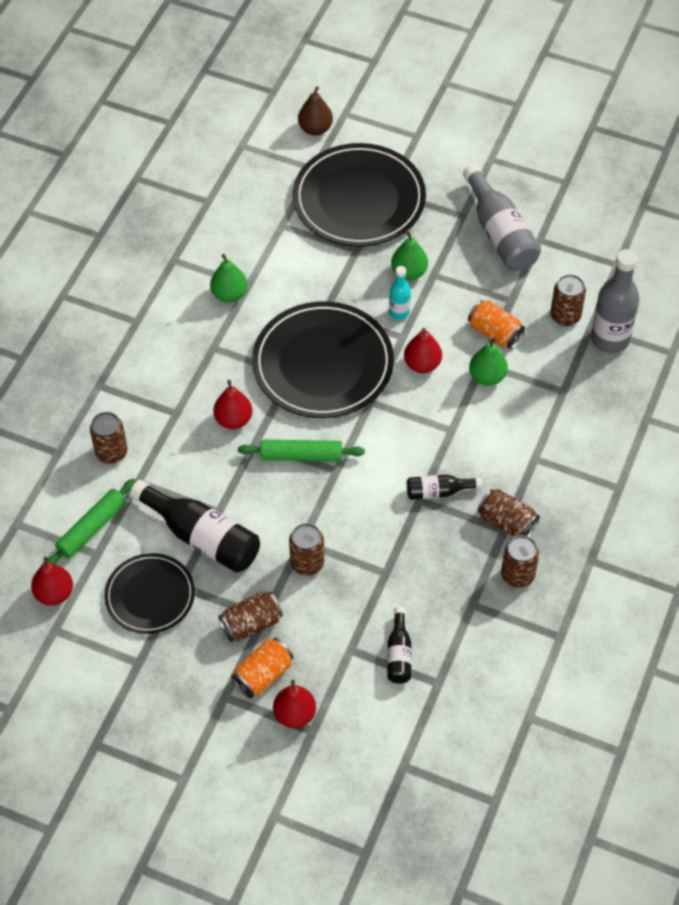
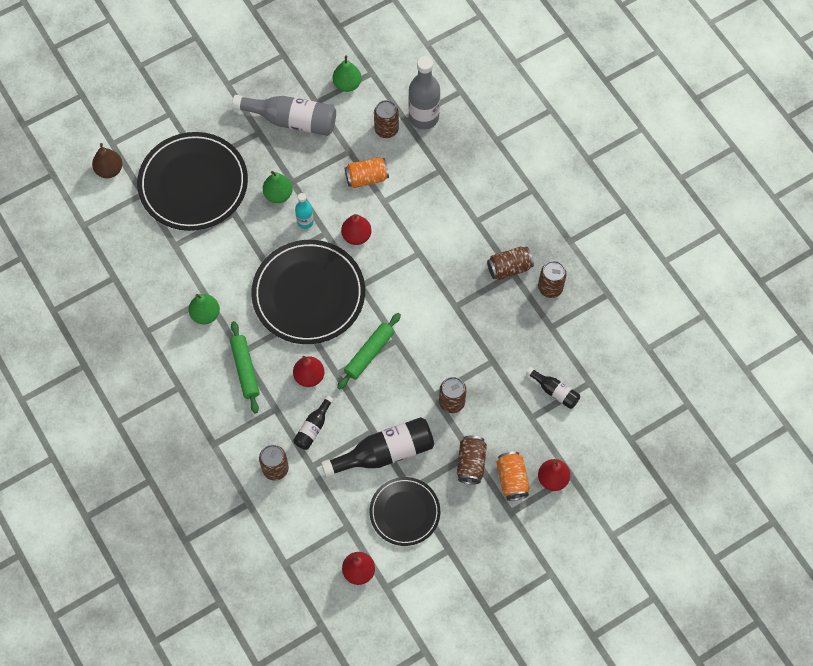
camera: 55 degrees left, 10 degrees up
(91, 528) = (325, 517): green rolling pin -> green rolling pin (245, 369)
(438, 492) = (458, 291): black bottle -> black bottle (313, 428)
(487, 377) = (396, 205): green pear -> green pear (347, 84)

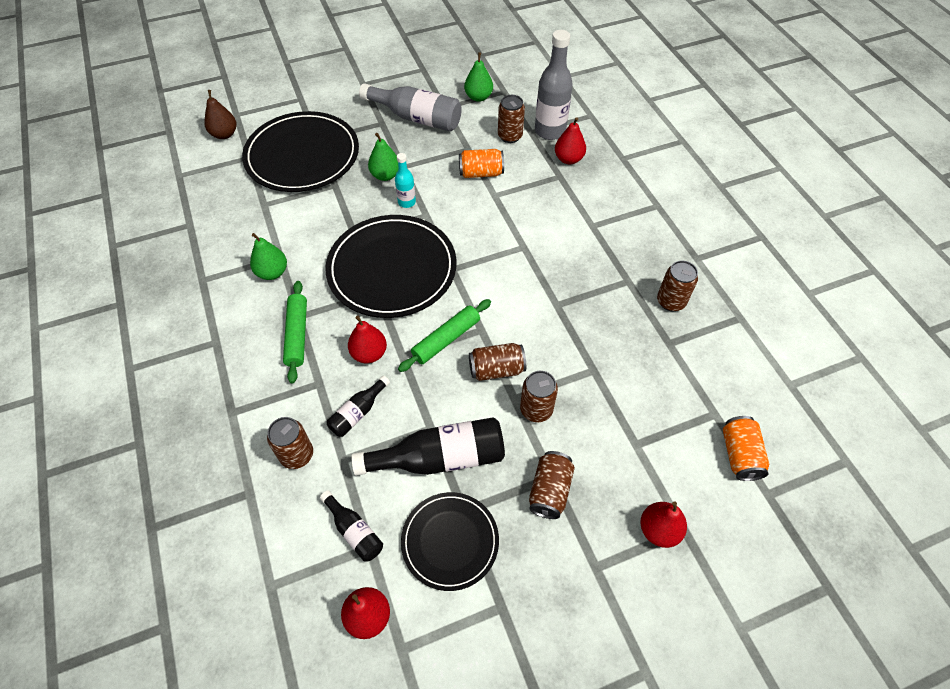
camera: 10 degrees right, 10 degrees down
(356, 236) = (458, 222): red pear -> red pear (568, 159)
(509, 268) = (624, 275): brown can -> brown can (496, 369)
(512, 479) = (602, 521): orange can -> orange can (739, 455)
(555, 391) = (669, 417): black bottle -> black bottle (354, 531)

